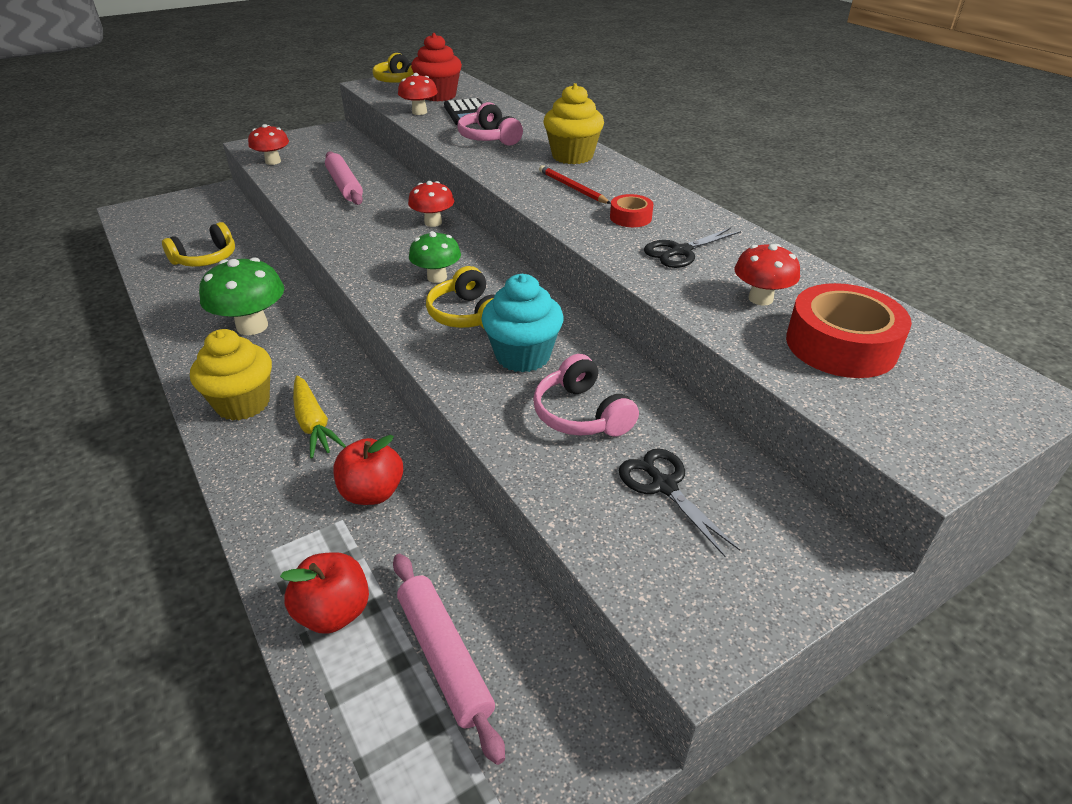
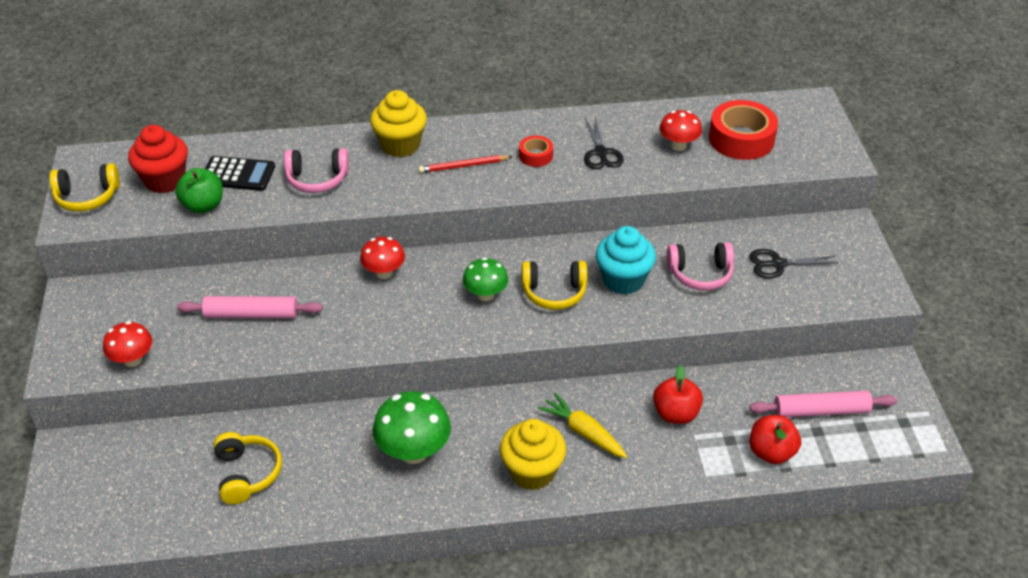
camera: 65 degrees left, 5 degrees up
(313, 424) = (583, 432): yellow carrot -> yellow carrot turned 135 degrees counterclockwise
(419, 112) = (203, 206): red mushroom -> green apple

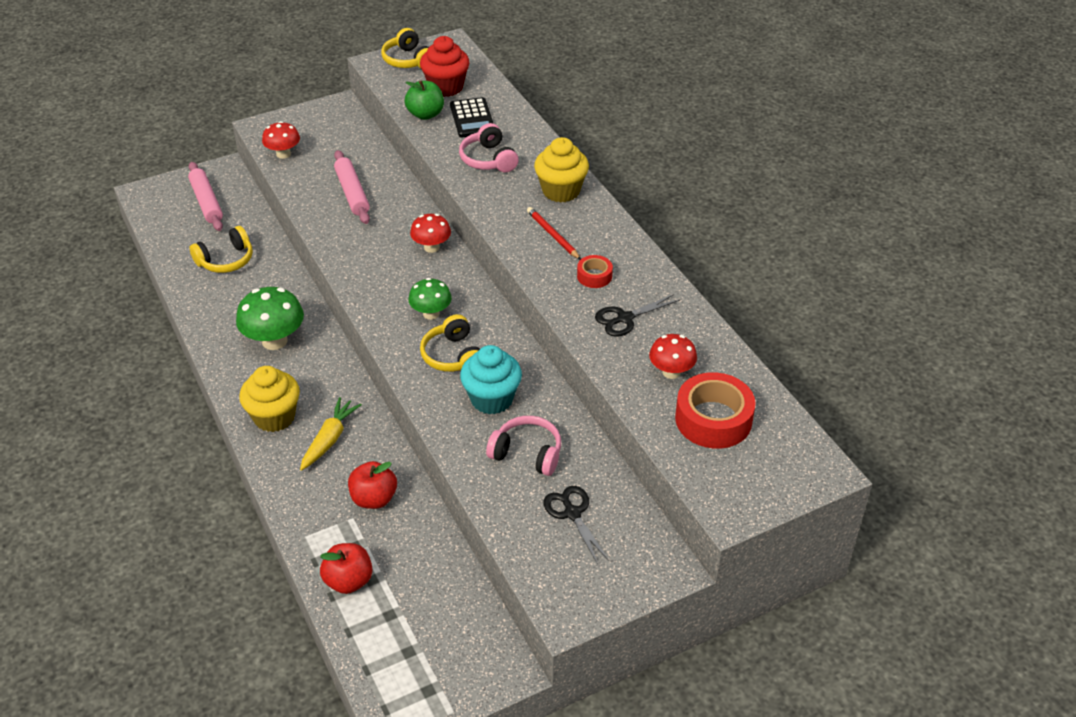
camera: 70 degrees right, 0 degrees up
(700, 274) = (527, 453): pink headphones -> pink headphones turned 135 degrees clockwise
(821, 411) = (418, 613): pink rolling pin -> pink rolling pin (207, 202)

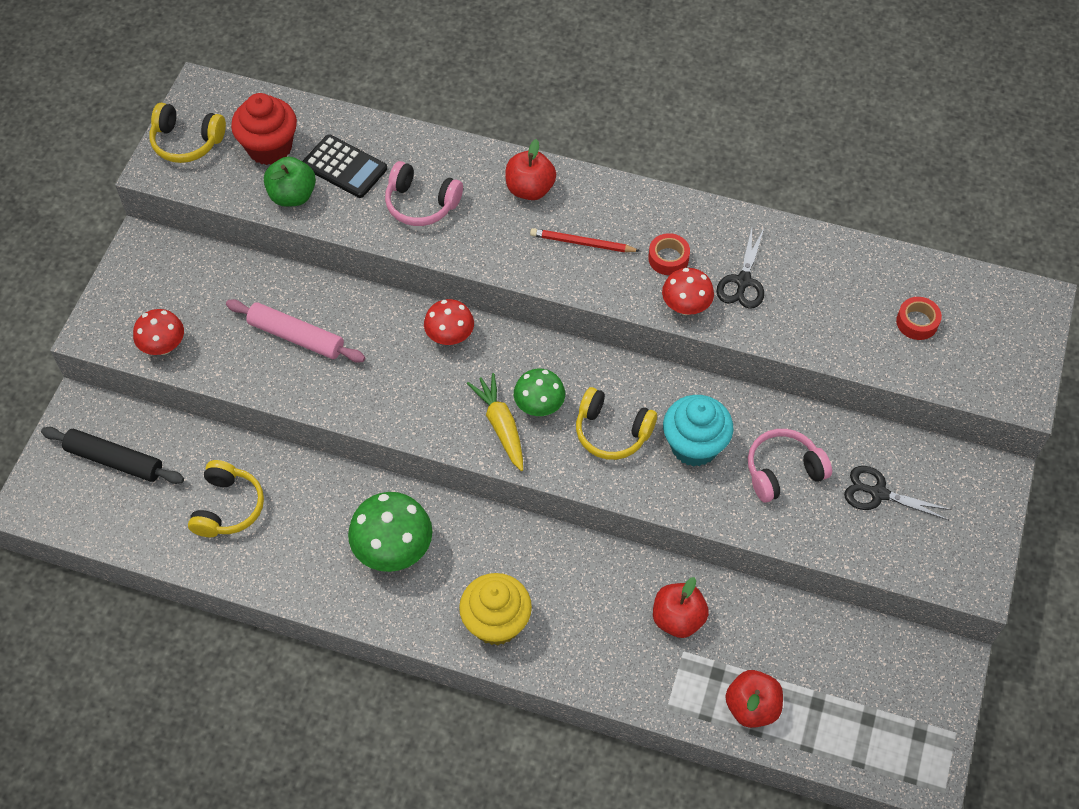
camera: 45 degrees left, 15 degrees up
(207, 202) = (115, 460): pink rolling pin -> black rolling pin
(329, 439) = (571, 599): yellow carrot -> yellow carrot (501, 426)
(561, 191) = (530, 189): yellow cupcake -> red apple
(671, 372) = (837, 304): red mushroom -> red mushroom (686, 306)
(713, 419) = (917, 322): red tape -> red tape, size x0.51

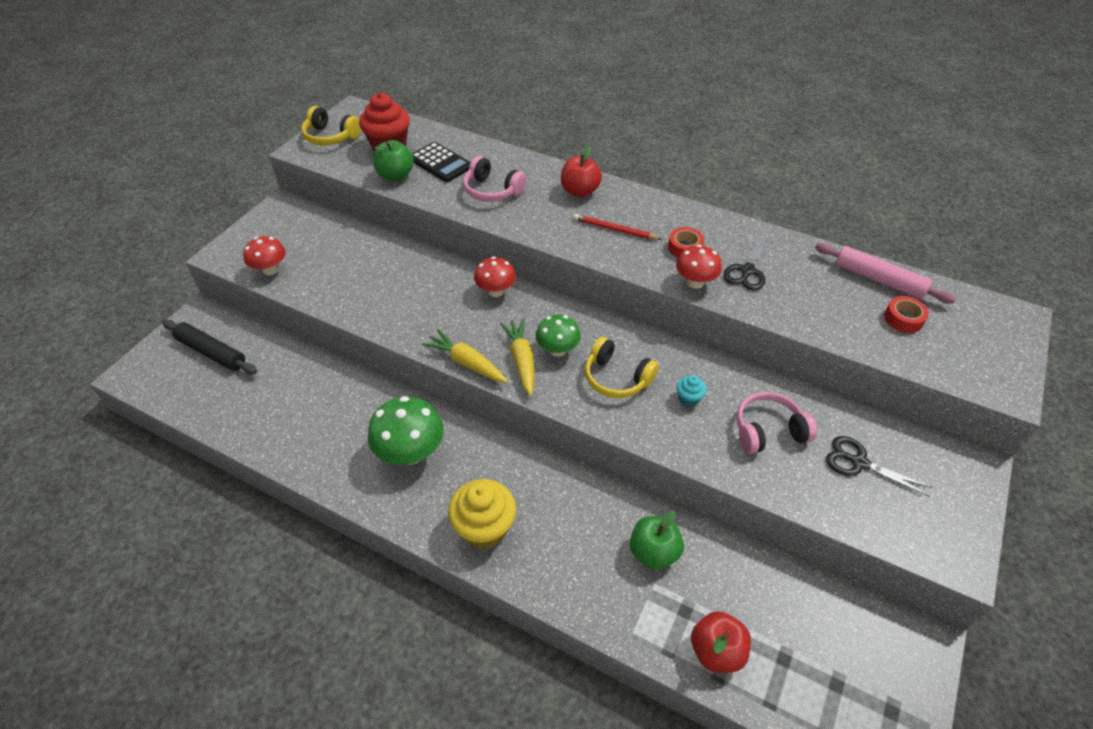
camera: 10 degrees right, 10 degrees down
(228, 507) = (285, 399): yellow headphones -> none
(296, 337) = (374, 276): pink rolling pin -> pink rolling pin (879, 280)
(438, 438) = (466, 363): none -> yellow carrot
(678, 619) = (653, 552): red apple -> green apple
(694, 446) = (688, 399): turquoise cupcake -> turquoise cupcake, size x0.47

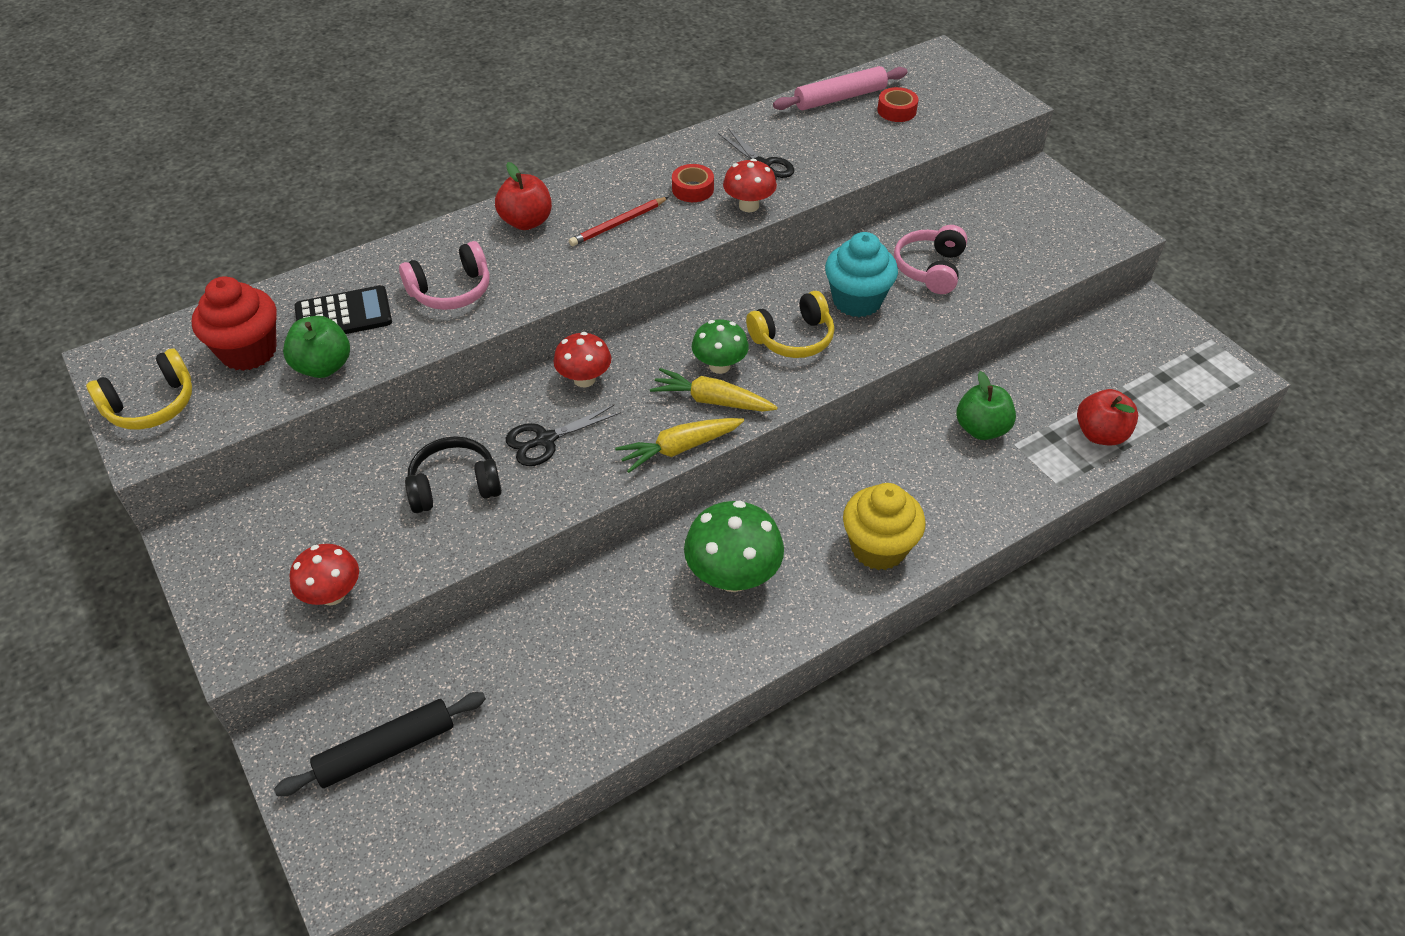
camera: 60 degrees left, 0 degrees up
(372, 278) = (454, 486): none -> black headphones
(688, 399) = (857, 301): turquoise cupcake -> turquoise cupcake, size x2.11
(859, 463) = (999, 234): black scissors -> black scissors (545, 440)

